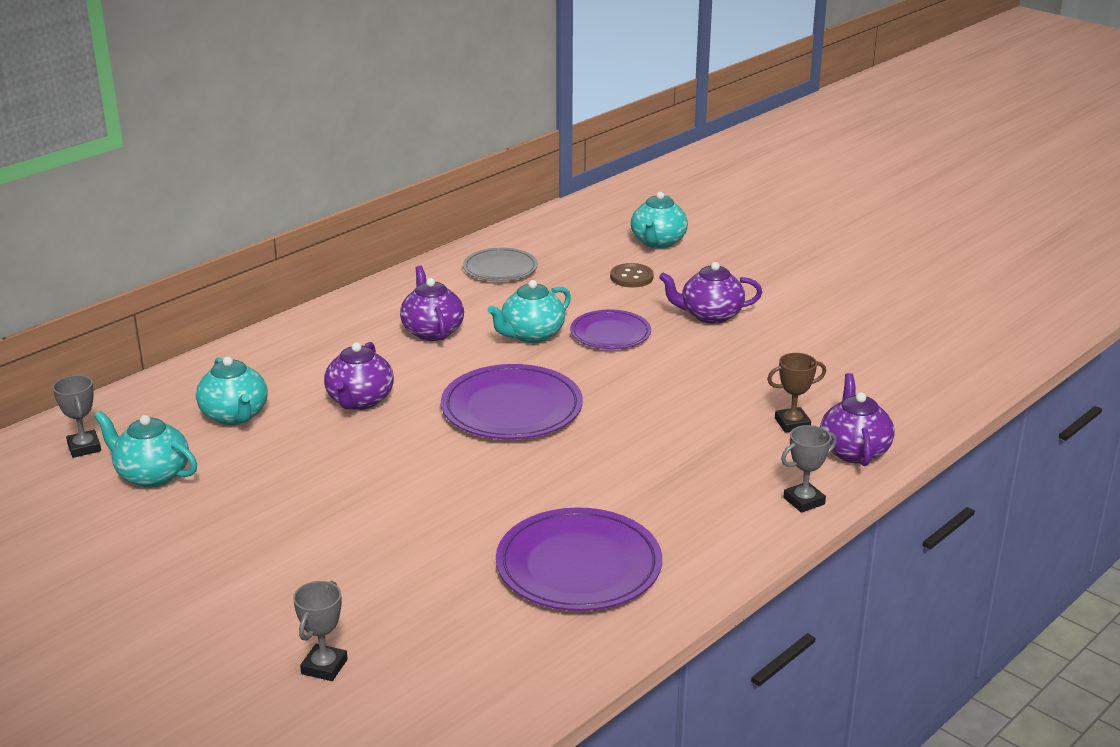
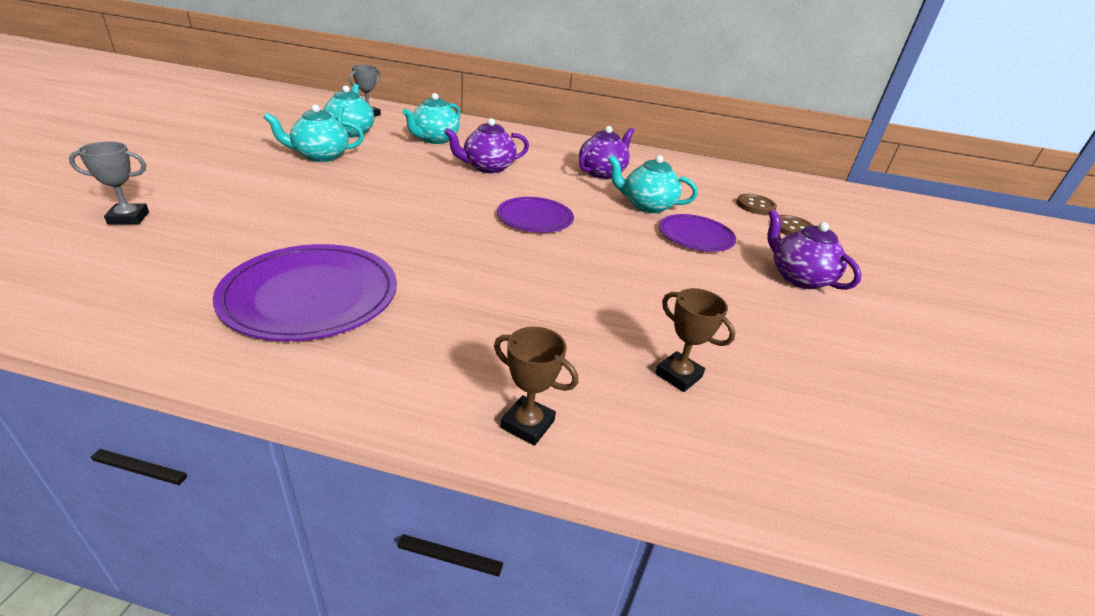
camera: 55 degrees right, 5 degrees up
(500, 268) = (716, 179): grey plate -> none
(512, 408) = (535, 218): purple plate -> purple plate, size x0.62
(576, 275) = (755, 206): none -> brown button
(658, 242) = (863, 229): turquoise teapot -> turquoise teapot (320, 156)
(804, 501) = (527, 424): grey trophy -> brown trophy
(854, 451) = (677, 444): purple teapot -> none

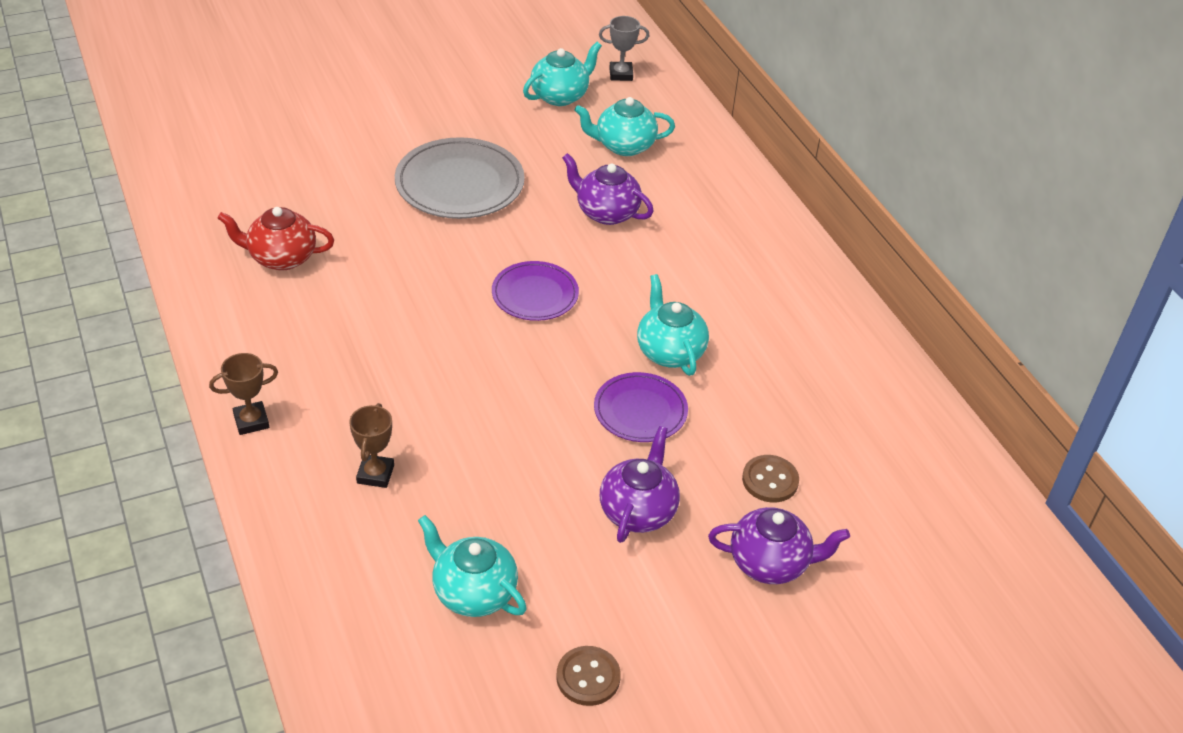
camera: 55 degrees right, 10 degrees up
(128, 218) = (278, 122): grey trophy -> none
(311, 296) = (281, 258): purple plate -> red teapot
(320, 156) = (484, 118): turquoise teapot -> turquoise teapot (473, 592)
(371, 191) = (459, 184): none -> grey plate
(527, 424) = (251, 421): brown trophy -> brown trophy turned 75 degrees clockwise
(602, 173) = (714, 287): purple teapot -> purple teapot (770, 563)
(755, 206) = (797, 434): brown button -> brown button (588, 677)

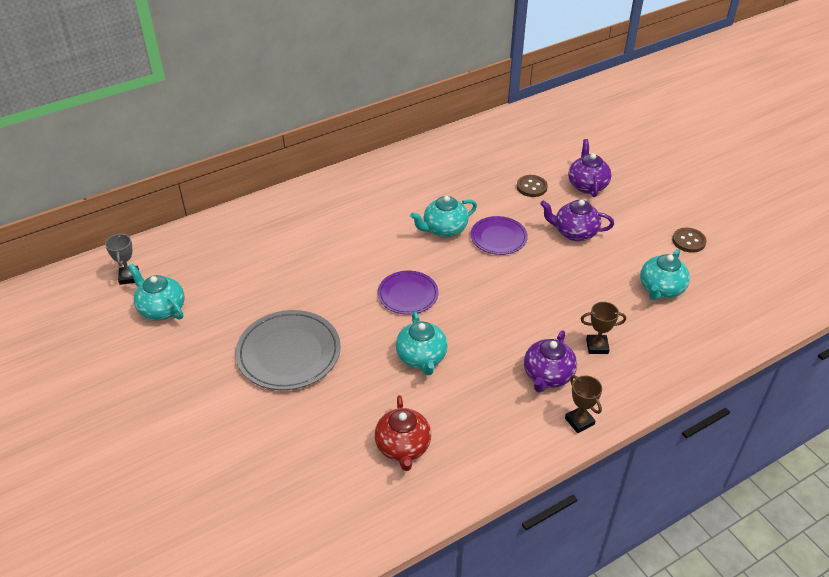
camera: 95 degrees left, 0 degrees up
(606, 212) = (311, 269): purple teapot -> purple teapot (547, 376)
(623, 146) = (229, 267): turquoise teapot -> turquoise teapot (421, 358)

